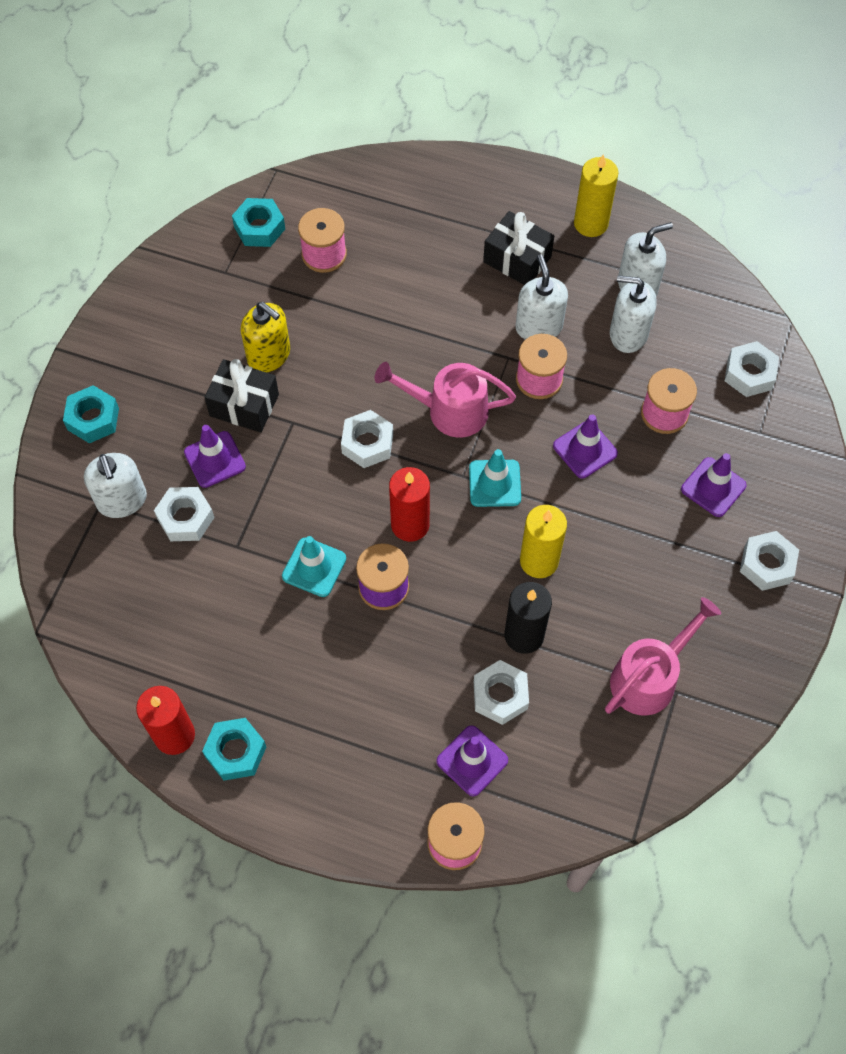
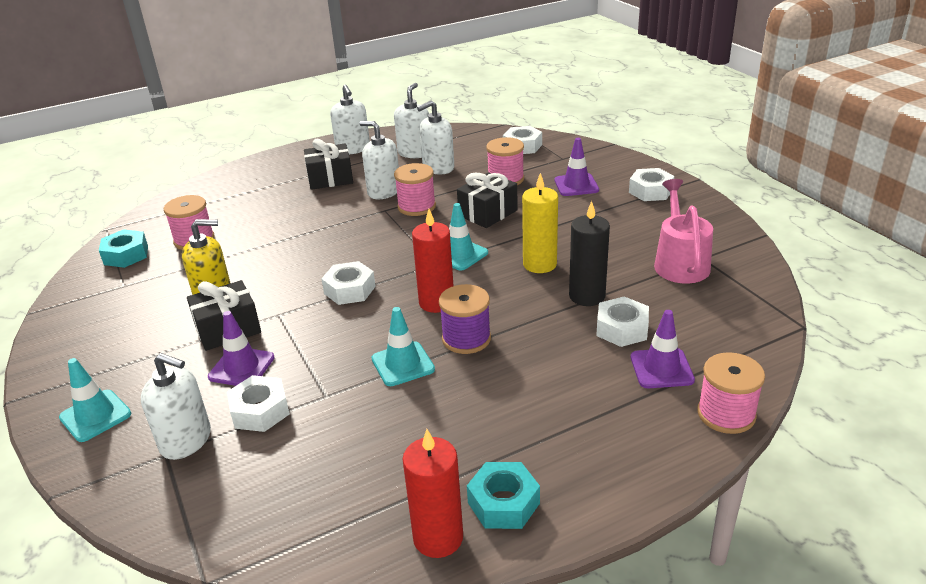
camera: 45 degrees left, 30 degrees down
(93, 419) = (95, 416): turquoise nut -> turquoise traffic cone
(448, 410) = (382, 247): pink watering can -> none
(585, 449) = (488, 213): purple traffic cone -> black gift
(590, 223) = (353, 149): yellow candle -> white soap dispenser

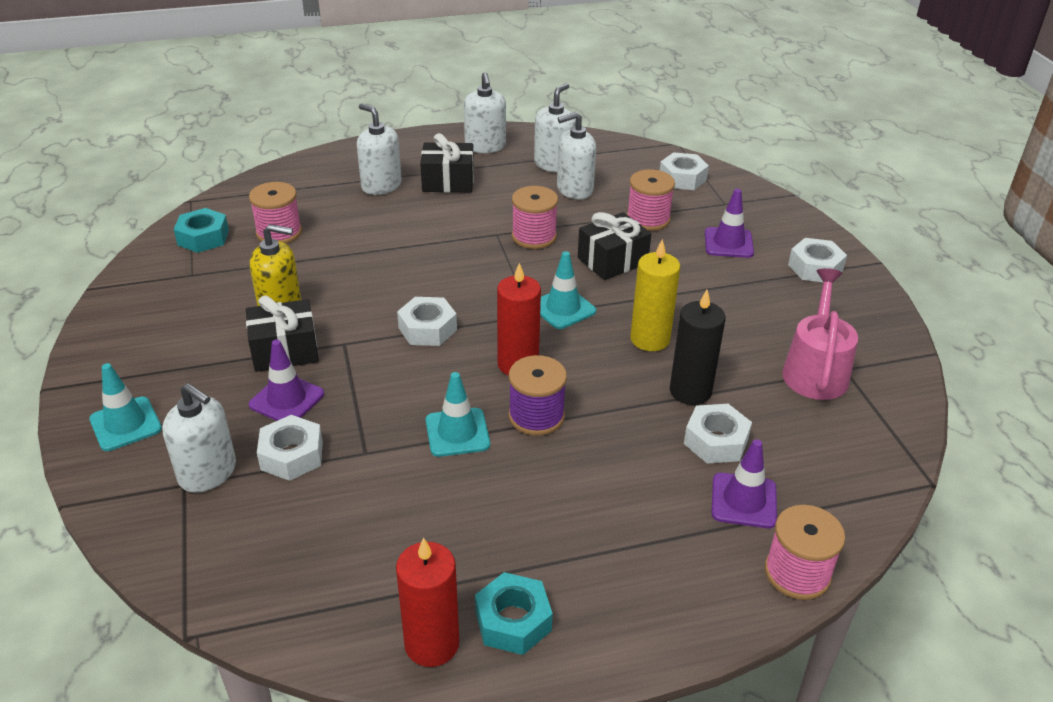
camera: 10 degrees right, 5 degrees up
(384, 191) = (503, 209): white soap dispenser -> white soap dispenser (381, 186)

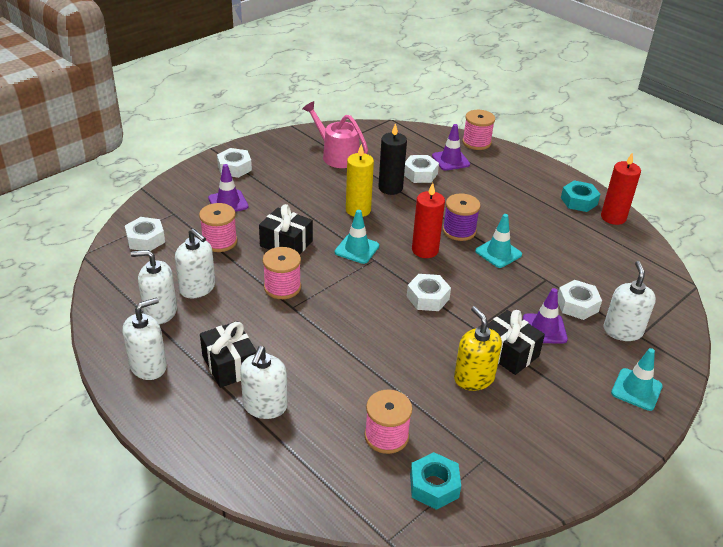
camera: 120 degrees left, 0 degrees up
(815, 369) = (336, 155): pink watering can -> pink watering can turned 60 degrees clockwise

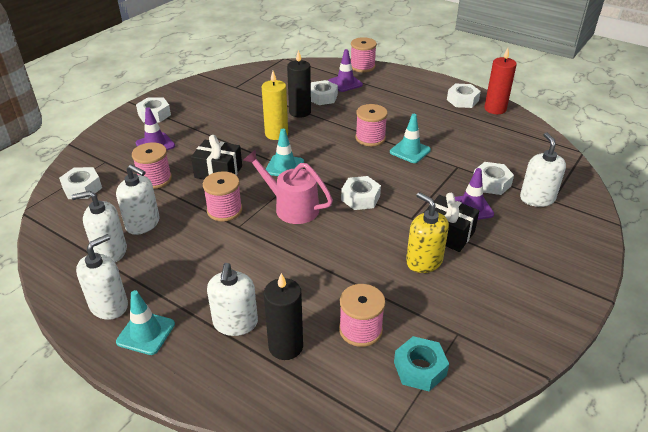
camera: 10 degrees left, 0 degrees up
(230, 365) = (191, 290): black gift -> none
(308, 438) = (285, 346): none -> black candle
(336, 155) = (245, 92): pink watering can -> pink watering can (291, 207)
(425, 250) = (345, 158): red candle -> none
(459, 231) = (370, 138): purple spool -> pink spool
(578, 201) = (462, 100): turquoise nut -> white nut
(636, 389) = (567, 246): turquoise traffic cone -> turquoise traffic cone (146, 333)

